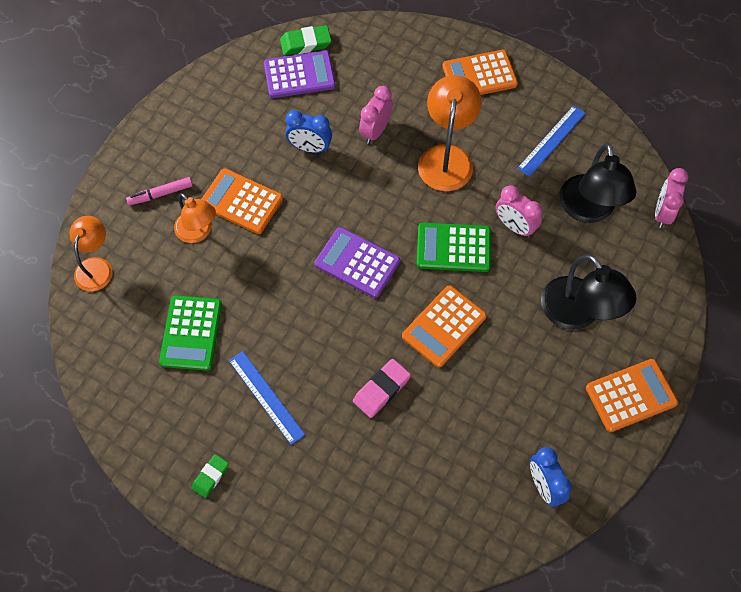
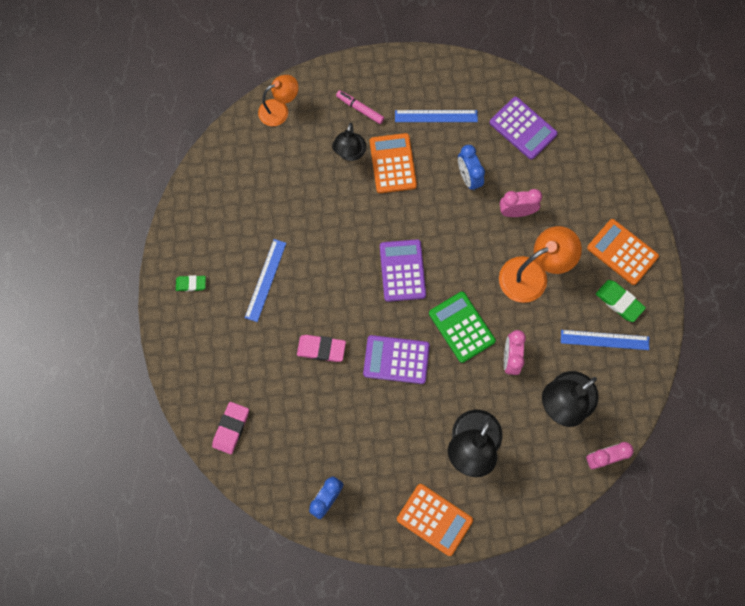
camera: 55 degrees right, 10 degrees up
(191, 333) = (276, 202): green calculator -> none
(198, 232) = (349, 153): orange lamp -> black lamp
(226, 135) = (436, 116): none -> blue ruler
(305, 43) = (553, 113): green eraser -> green eraser (619, 302)
(402, 537) = (231, 428): none -> pink eraser
(444, 326) = (396, 359): orange calculator -> purple calculator

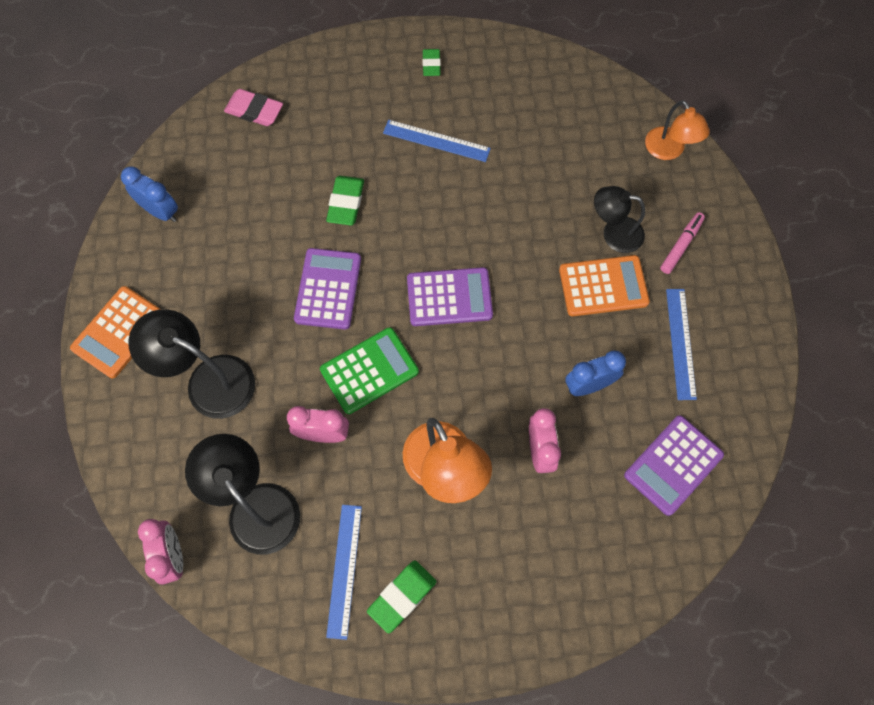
camera: 90 degrees right, 5 degrees down
(321, 349) = (346, 203): pink eraser -> green eraser
(622, 252) = (480, 607): orange calculator -> none

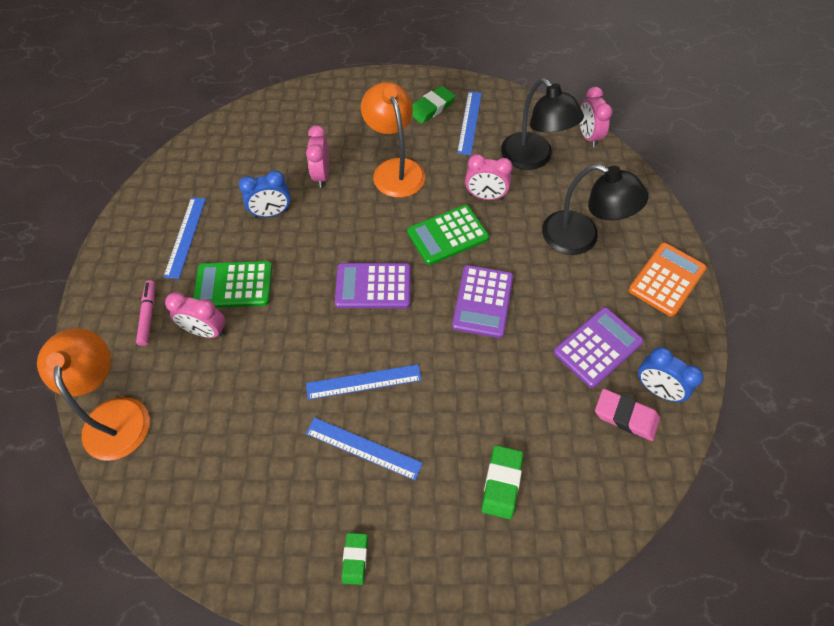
camera: 175 degrees left, 10 degrees down
(254, 111) = (573, 507): pink eraser -> pink eraser (625, 416)
(346, 203) = (465, 383): green eraser -> green eraser (502, 483)
(444, 197) = (364, 382): none -> blue ruler
(603, 286) = (233, 285): orange calculator -> green calculator
(614, 233) = (206, 331): black lamp -> pink clock
(669, 151) = (115, 414): orange lamp -> orange lamp, size x1.53
(673, 465) = (226, 161): purple calculator -> purple calculator (597, 347)
(681, 245) = (148, 315): pink marker -> pink marker turned 135 degrees clockwise

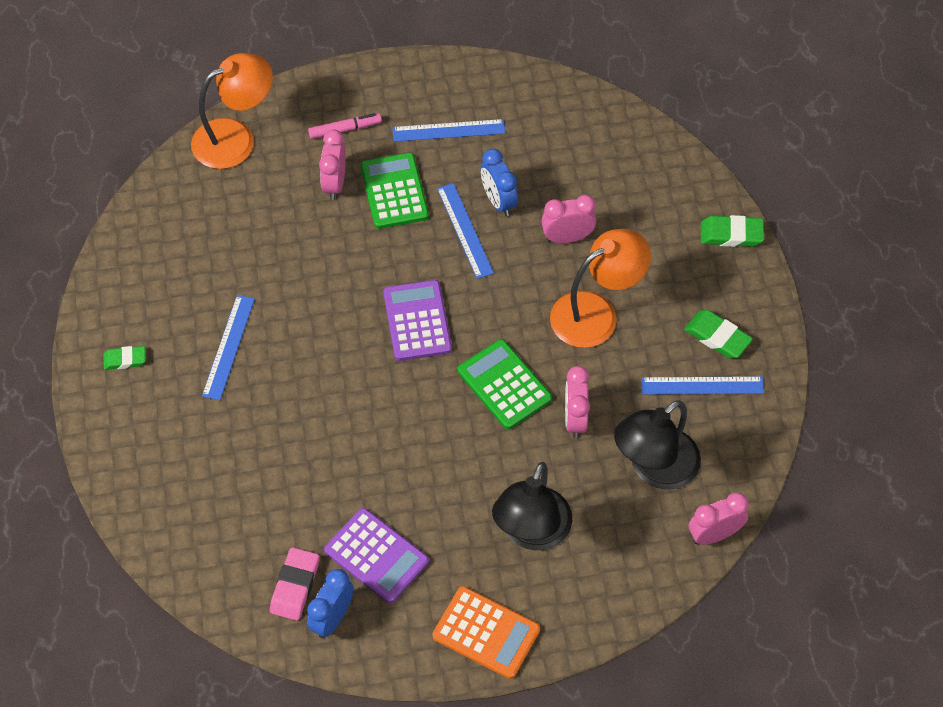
camera: 80 degrees right, 0 degrees up
(364, 382) = (299, 334): blue ruler -> blue ruler (465, 230)
(482, 301) = (417, 432): purple calculator -> none
(502, 483) = (208, 472): green eraser -> green eraser (731, 234)

